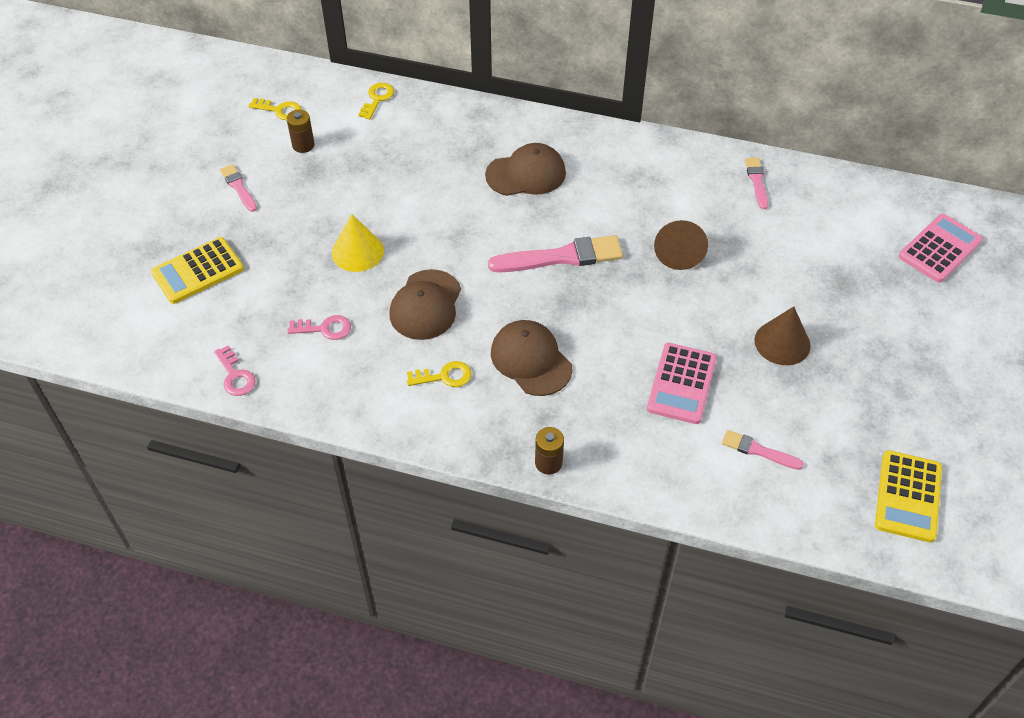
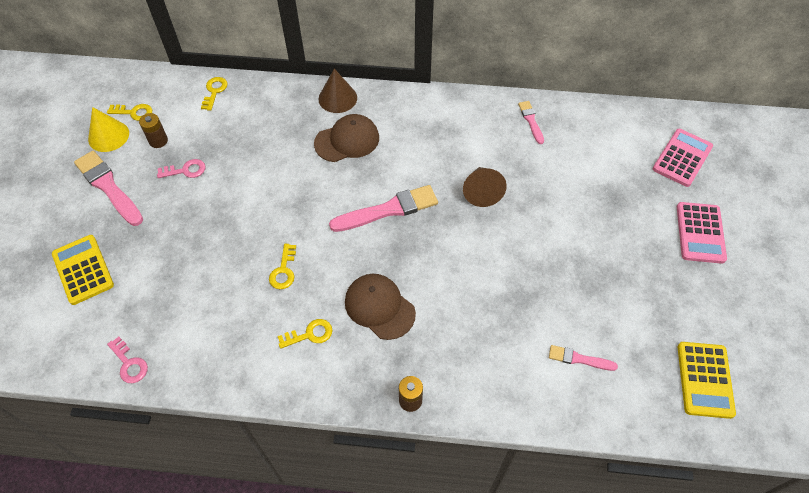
camera: 10 degrees left, 5 degrees up
(198, 271) = (83, 270): yellow calculator -> yellow calculator turned 105 degrees clockwise
(238, 187) = (108, 187): pink brush -> pink brush, size x1.85
(325, 329) = (201, 306): pink key -> pink key (185, 170)
(357, 251) = (218, 230): yellow cone -> yellow cone (108, 136)
(426, 305) = (283, 271): brown cap -> yellow key
(681, 384) = (506, 308): pink calculator -> pink calculator (700, 233)
(782, 342) = (578, 258): brown cone -> brown cone (337, 98)

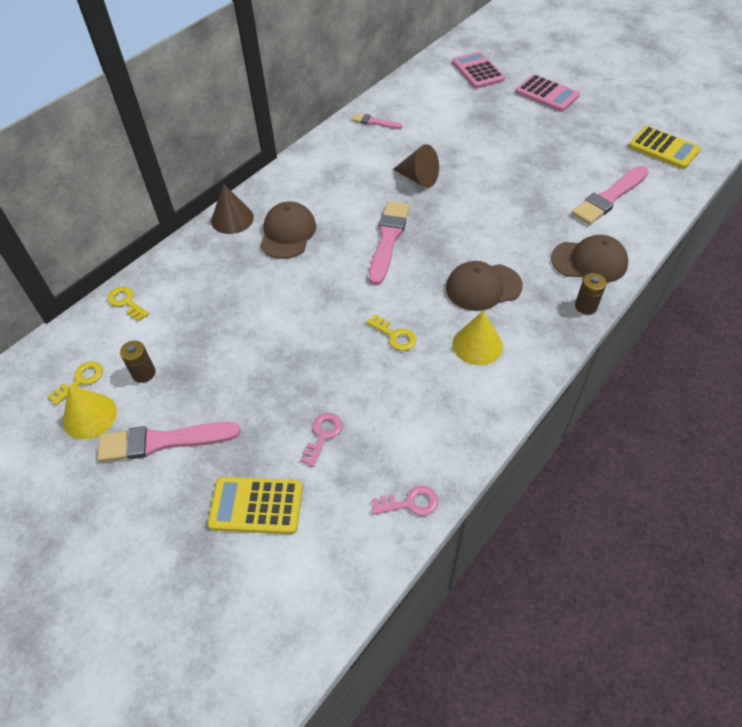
camera: 55 degrees left, 5 degrees down
(185, 170) = (206, 365): pink key -> pink key (323, 435)
(310, 334) = (477, 345): yellow key -> yellow cone
(472, 379) = (589, 261): none -> brown cap
(579, 359) = (609, 198): pink brush -> pink brush, size x1.85

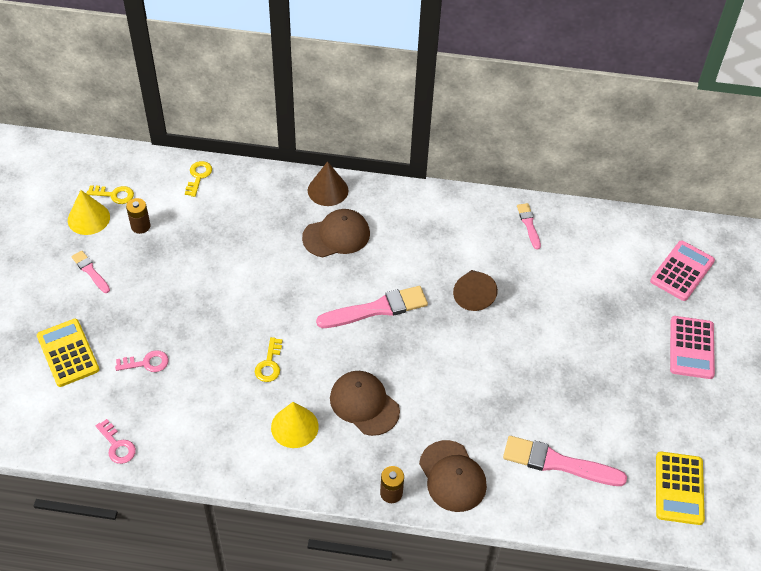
camera: 55 degrees right, 0 degrees up
(162, 441) = (90, 271): pink brush -> pink brush, size x0.54

